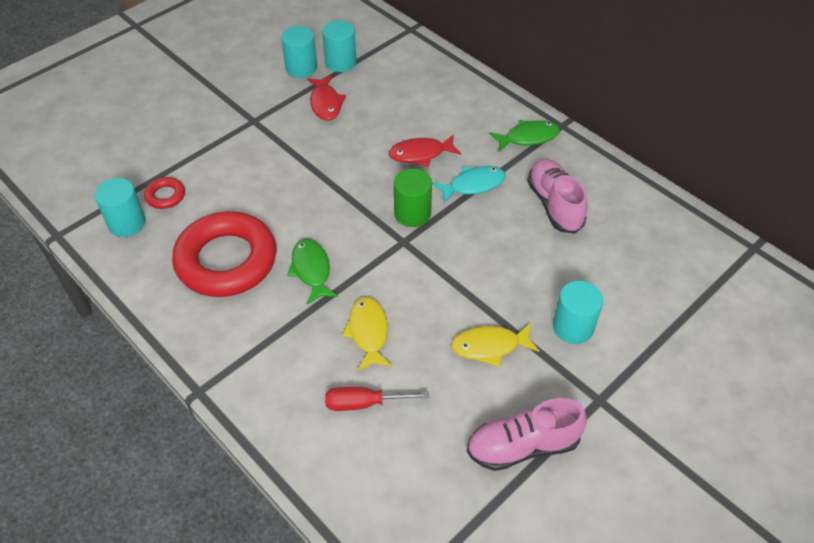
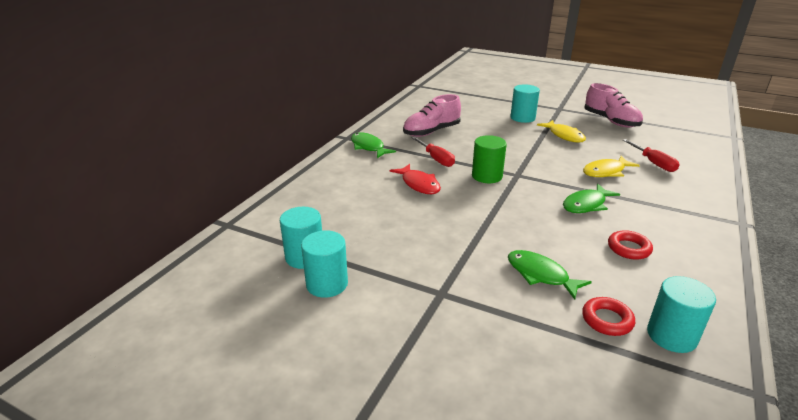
camera: 110 degrees left, 20 degrees down
(226, 260) = (629, 248): red ring -> red ring, size x0.42
(235, 182) = (540, 275): none -> green fish
(326, 103) = (382, 249): red fish -> none
(473, 185) = (436, 159): turquoise fish -> red screwdriver

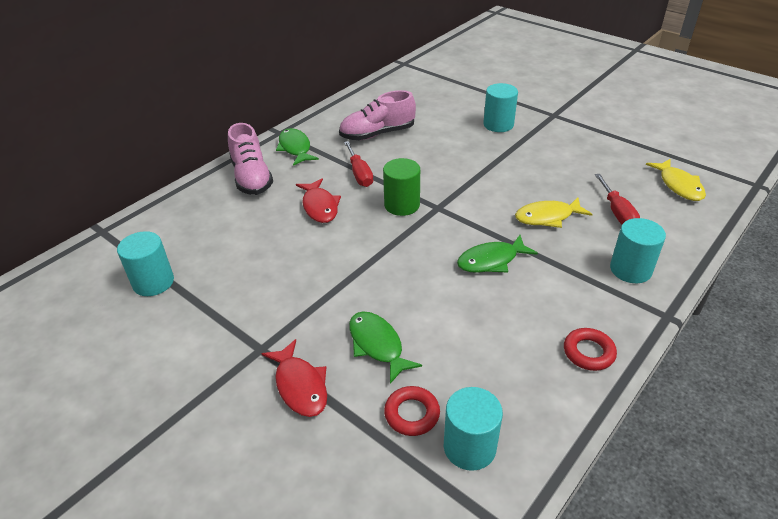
camera: 15 degrees right, 10 degrees up
(327, 284) = (157, 318): turquoise cylinder -> turquoise cylinder (630, 269)
(497, 315) = (300, 386): none -> red fish
(564, 136) = (532, 157): yellow fish -> yellow fish (679, 185)
(611, 121) = (607, 141): pink shoe -> pink shoe (252, 178)
(629, 248) = (500, 328): red ring -> red ring (588, 352)

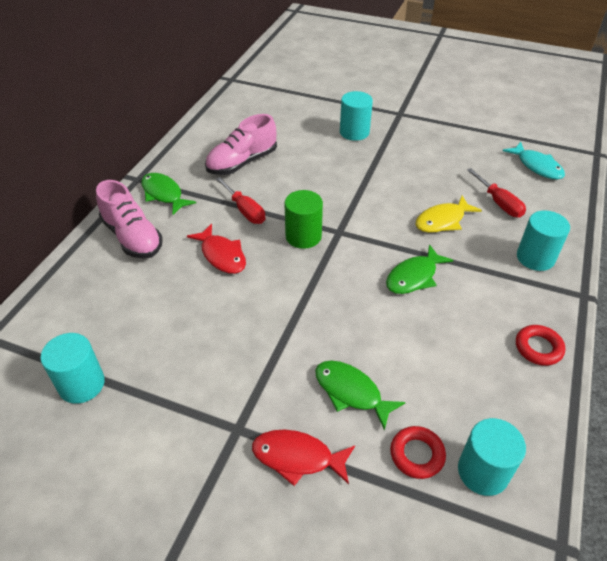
camera: 20 degrees left, 5 degrees up
(300, 386) = (297, 457): red fish -> red fish turned 150 degrees clockwise
(679, 185) = (537, 166): yellow fish -> turquoise fish

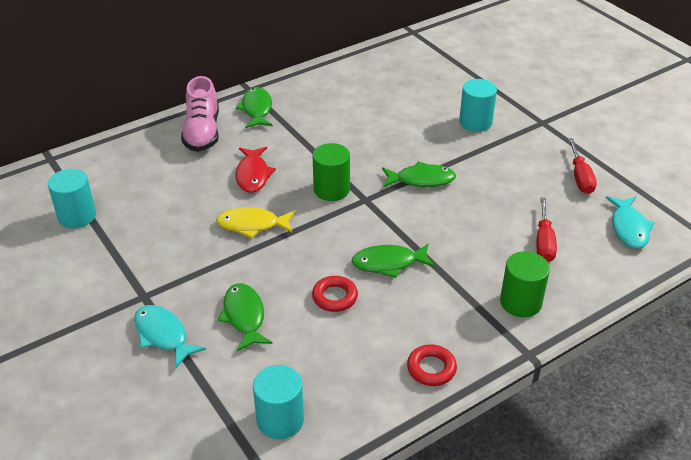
camera: 35 degrees right, 5 degrees down
(242, 163) = (344, 109): pink shoe -> none
(245, 210) = (306, 149): red screwdriver -> red screwdriver (580, 177)
(297, 457) = (163, 335): red fish -> turquoise fish
(364, 195) = (421, 180): none -> green fish
(417, 454) = (245, 381): red ring -> red ring (334, 297)
(442, 221) = (469, 232): yellow fish -> yellow fish (252, 225)
(535, 257) = (520, 302): turquoise cylinder -> green cylinder

